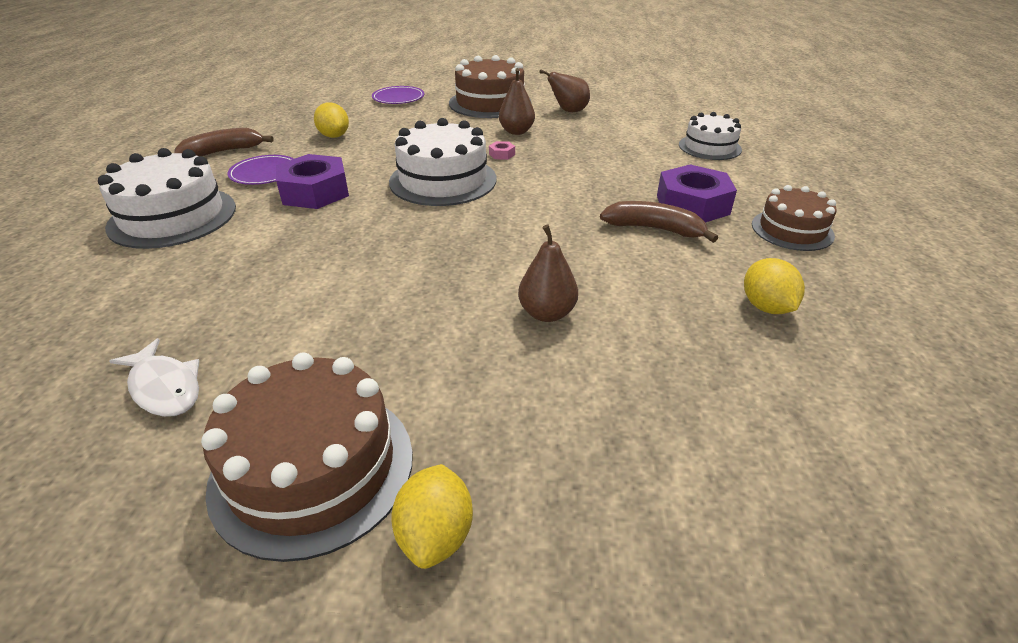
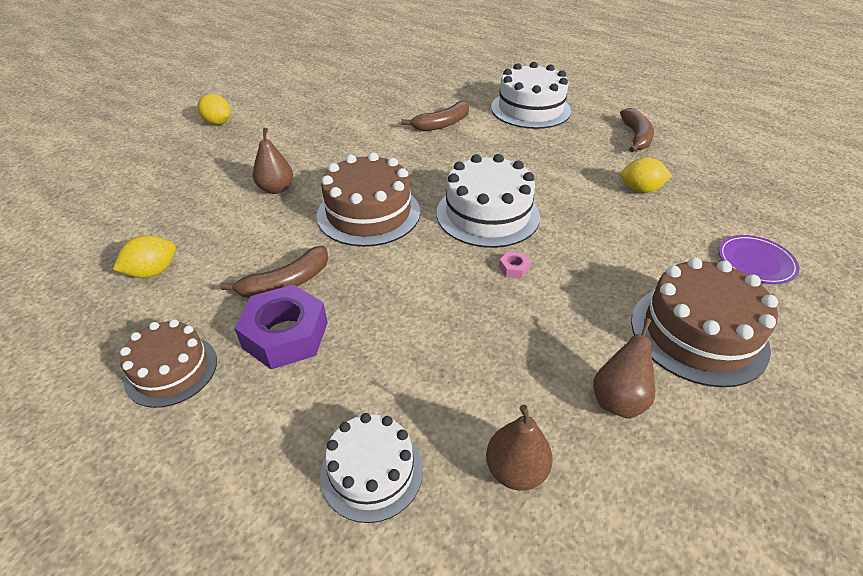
camera: 125 degrees right, 5 degrees up
(165, 387) = (365, 93): white fish -> none
(261, 262) = (442, 124): none -> brown banana
(264, 173) = (576, 145): purple plate -> none
(313, 468) = (279, 110): brown cake -> brown cake (368, 213)
(315, 192) = (521, 157): purple nut -> none
(516, 131) = (571, 308): brown pear -> brown pear (515, 470)
(766, 307) = (153, 272): yellow lemon -> yellow lemon turned 60 degrees counterclockwise

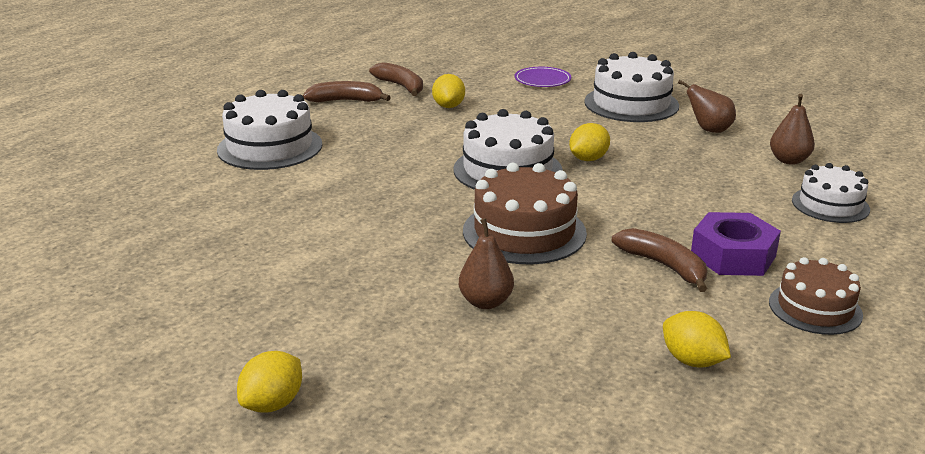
camera: 95 degrees left, 15 degrees down
(442, 124) = (304, 199): brown banana -> brown banana (401, 86)
(514, 268) = (588, 159): pink nut -> yellow lemon
(698, 333) = (631, 104): brown cake -> white cake

